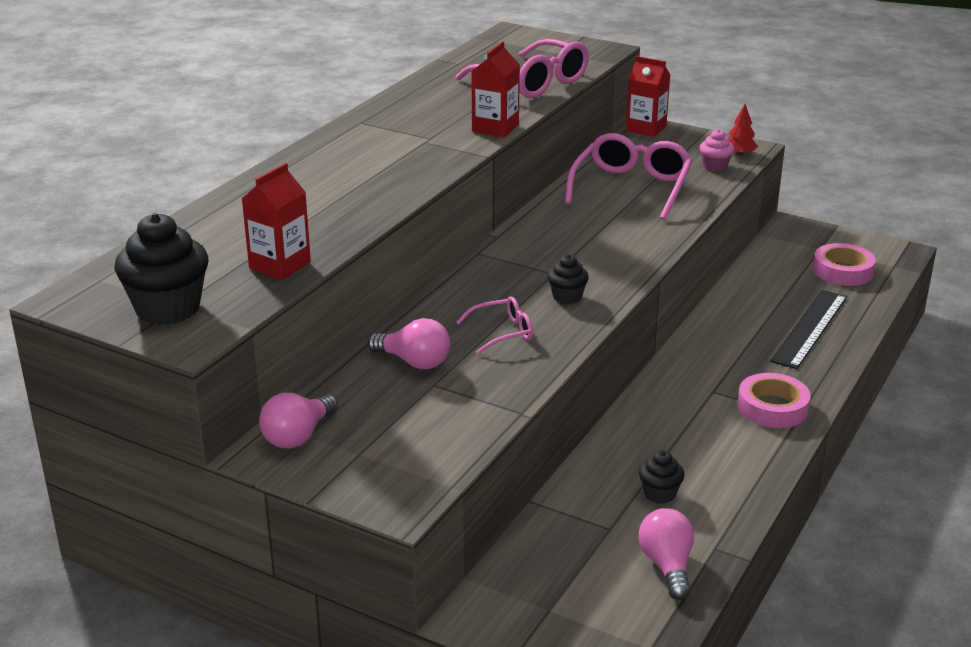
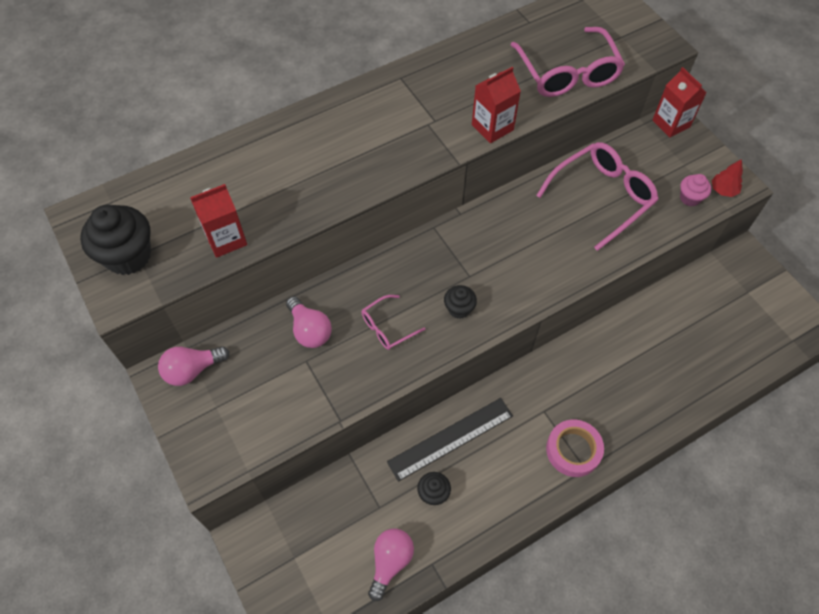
camera: 30 degrees right, 30 degrees up
(502, 332) = (387, 327): pink glasses -> pink glasses turned 135 degrees clockwise
(809, 328) = (666, 379): black ruler -> black ruler (450, 438)
(842, 271) = (745, 327): pink tape -> none

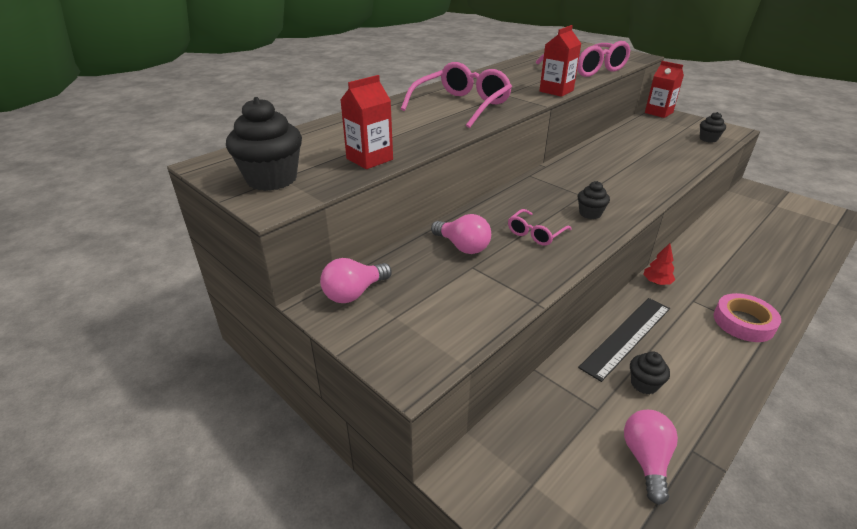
camera: 15 degrees left, 25 degrees down
(602, 197) = (646, 146): pink glasses -> pink glasses (461, 105)
(690, 198) = (708, 139): pink cupcake -> black cupcake
(723, 190) = (726, 133): red tree -> red tree (656, 282)

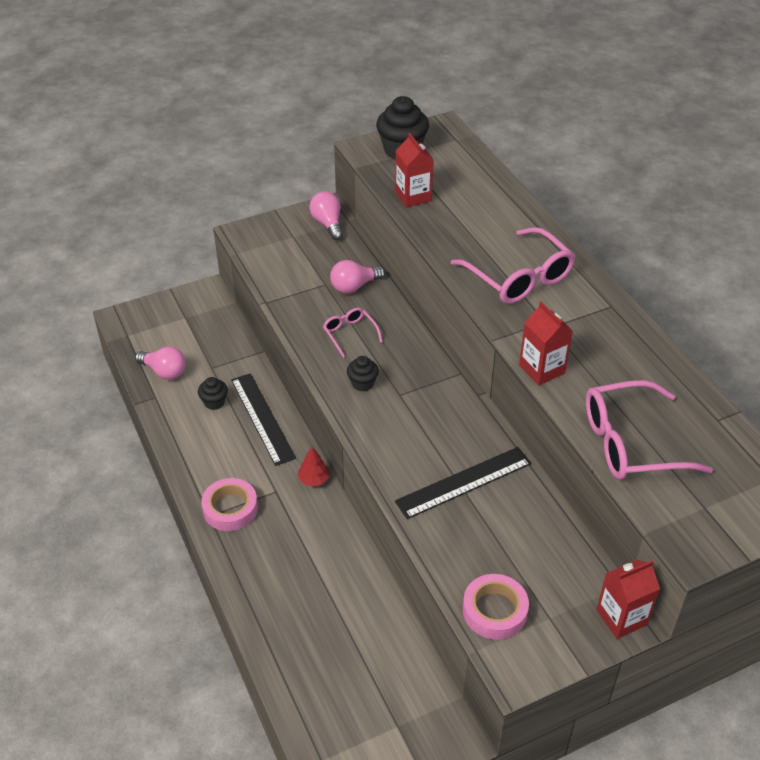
camera: 110 degrees right, 10 degrees up
(632, 159) = (463, 482): none -> black ruler
(708, 139) = (494, 611): black cupcake -> pink tape

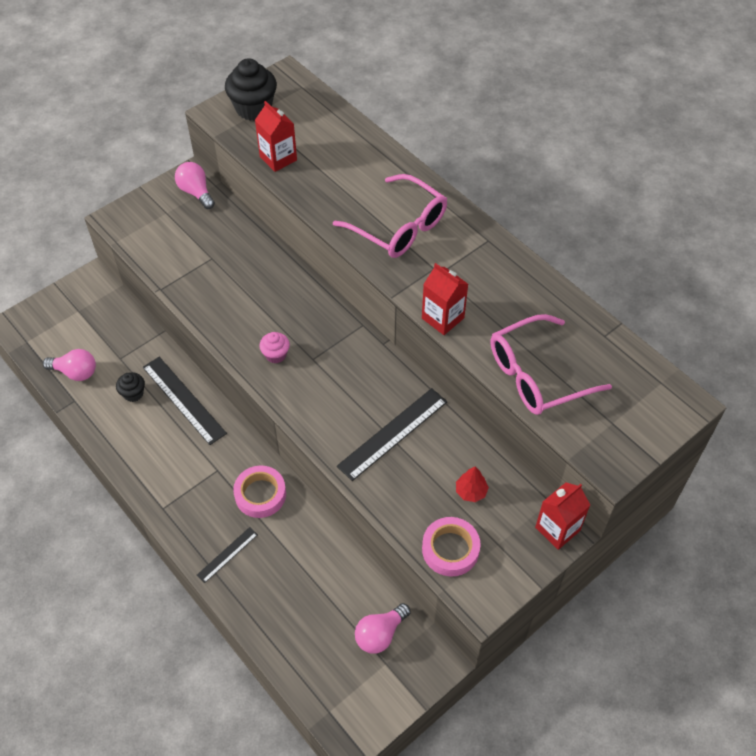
camera: 15 degrees left, 10 degrees up
(230, 508) = (180, 497): pink tape -> pink tape (260, 494)
(261, 575) = (227, 554): none -> black ruler
(314, 479) = (249, 450): red tree -> red tree (471, 491)
(350, 334) = (250, 306): pink glasses -> none
(354, 286) = (240, 255): pink light bulb -> pink light bulb (380, 634)
(362, 383) = (276, 355): black cupcake -> pink cupcake

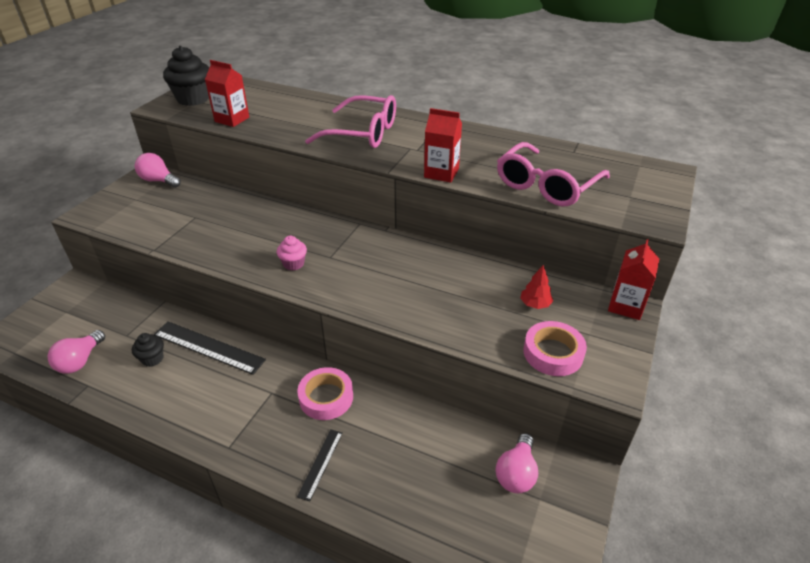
camera: 25 degrees left, 15 degrees down
(75, 372) = (80, 361): pink light bulb -> pink light bulb turned 120 degrees clockwise
(392, 433) = (437, 286): black ruler -> none

